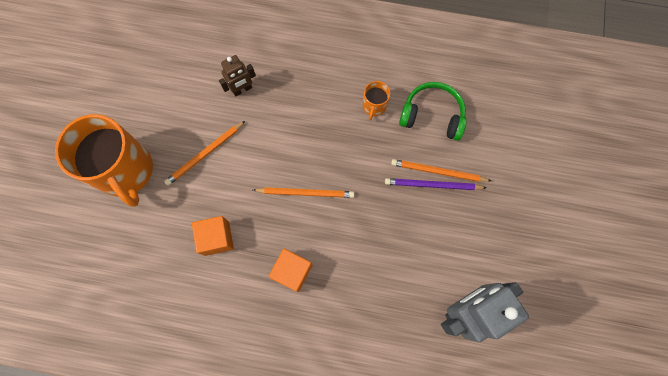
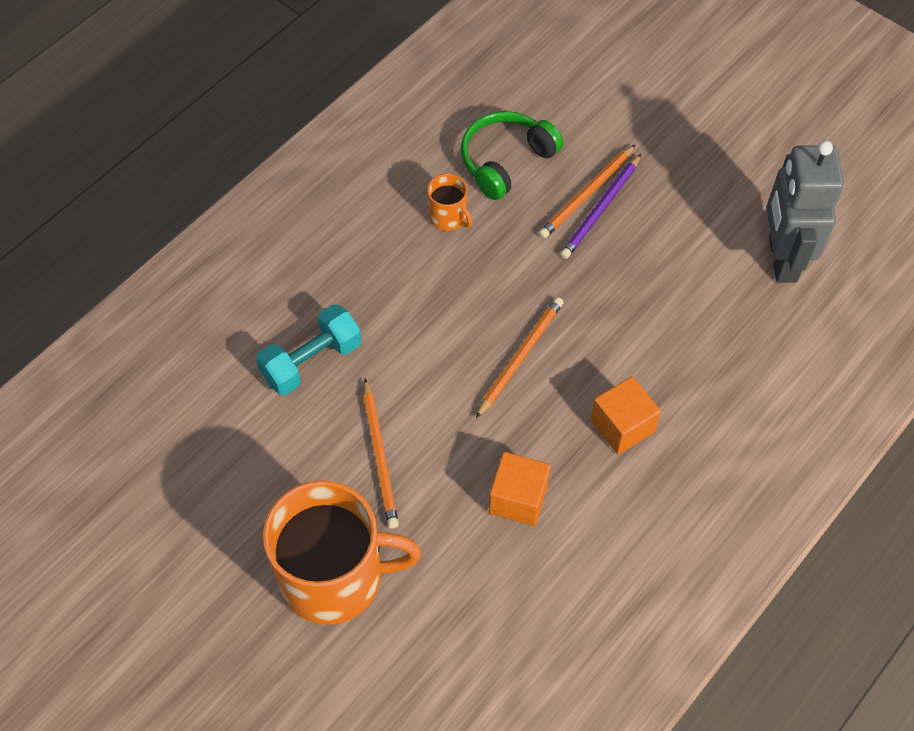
camera: 60 degrees left, 15 degrees down
(242, 89) = (311, 361): brown robot -> turquoise dumbbell

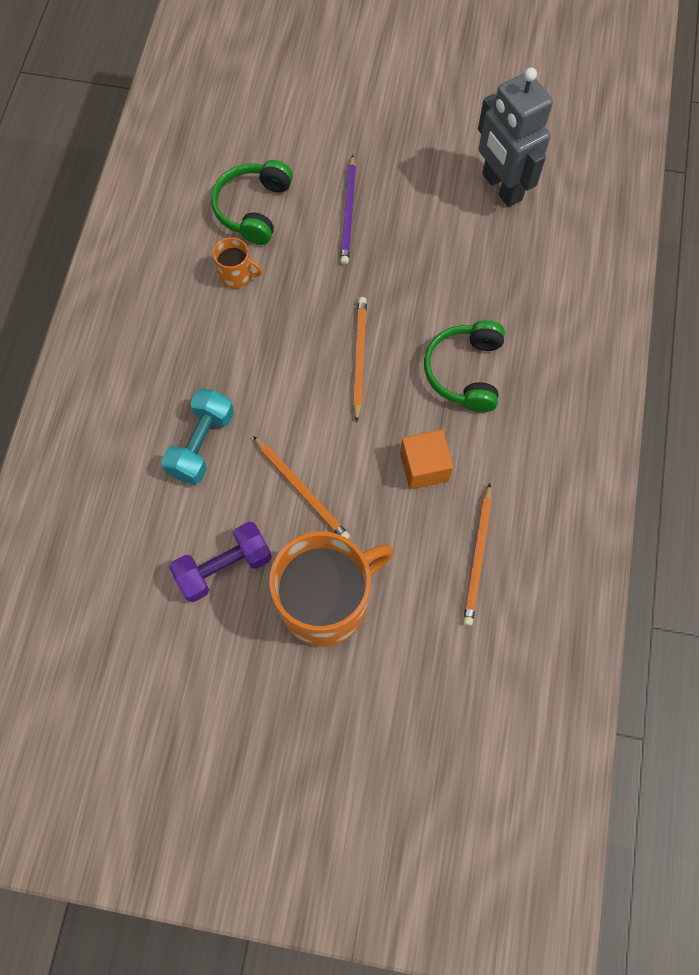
camera: 30 degrees left, 10 degrees up
(257, 489) = (224, 567): none -> purple dumbbell
(586, 194) = (331, 206): orange pencil -> orange pencil (478, 556)
(622, 426) = (465, 372): orange cube -> green headphones

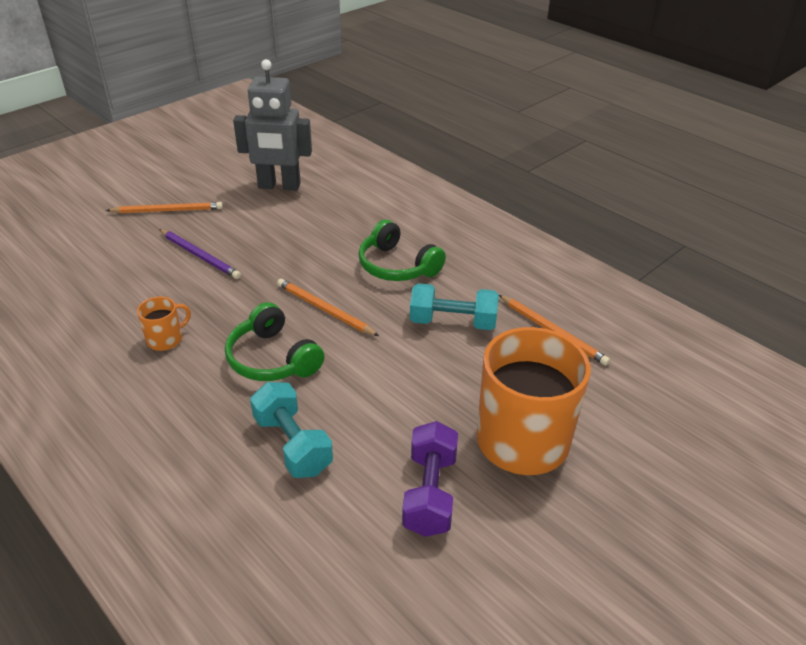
camera: 55 degrees left, 30 degrees down
(253, 209) = (123, 300): green headphones -> green headphones (272, 359)
(302, 490) = (404, 400): orange pencil -> orange pencil (168, 210)
(424, 467) = (452, 322): orange cube -> turquoise dumbbell

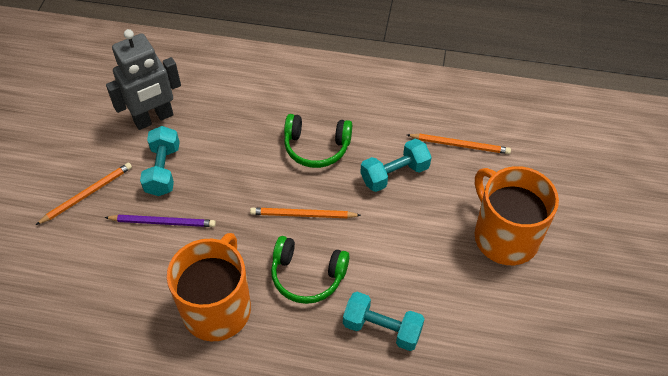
camera: 35 degrees left, 15 degrees up
(166, 339) = (217, 308): orange mug -> orange mug, size x2.32
(244, 222) = (163, 170): none -> turquoise dumbbell
(430, 493) = (487, 307): purple dumbbell -> none

